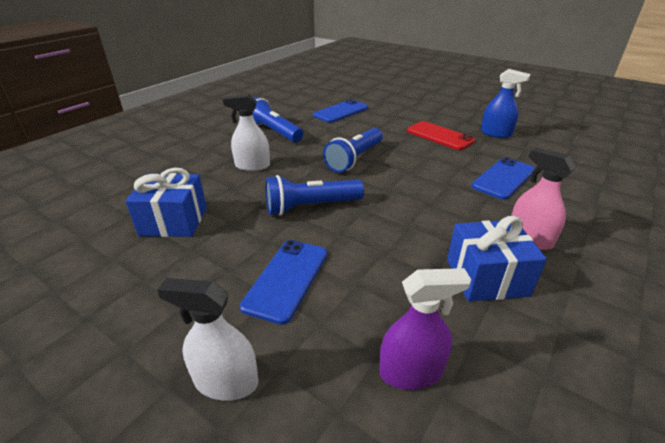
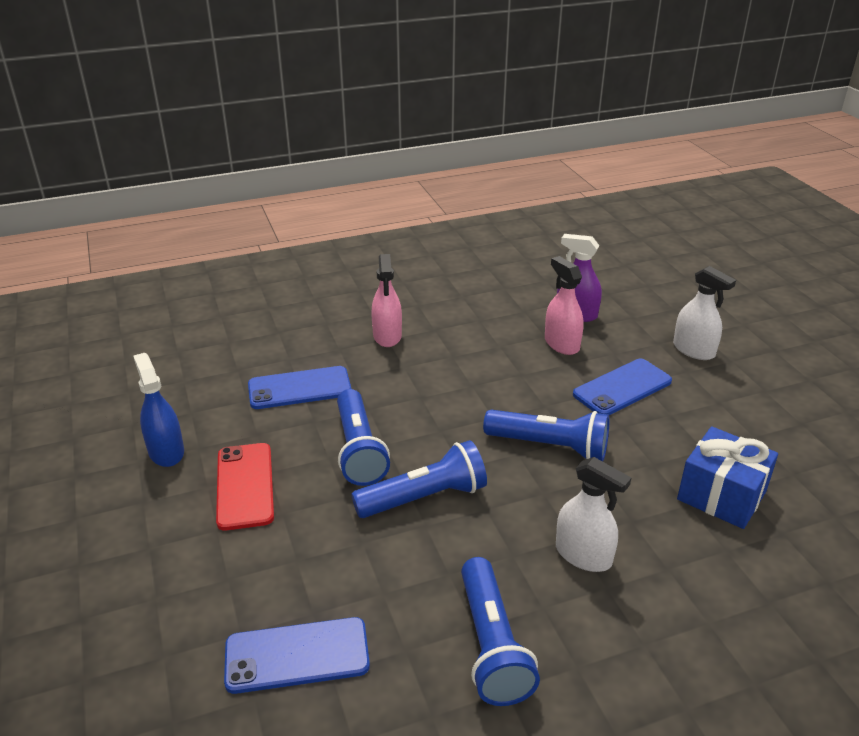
camera: 145 degrees left, 0 degrees up
(383, 307) = (561, 344): none -> pink spray bottle
(416, 164) = (359, 450): none -> blue flashlight
(486, 277) = (465, 330): blue gift -> none

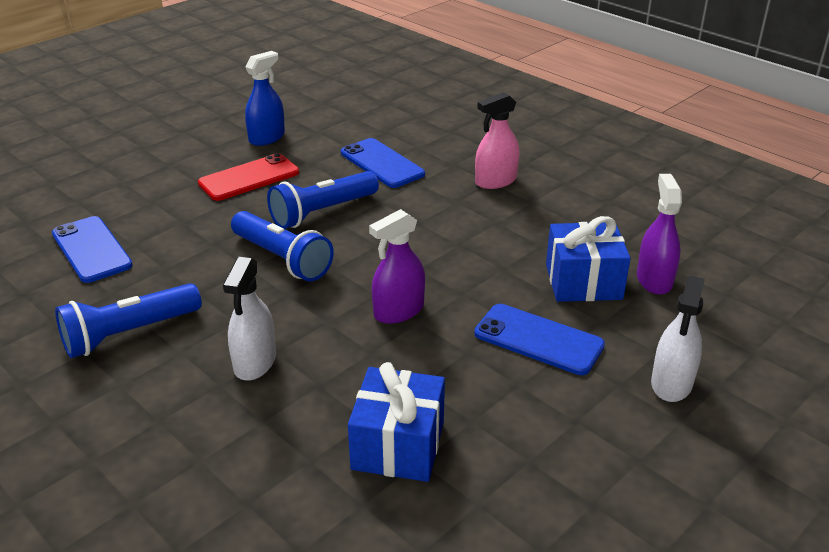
camera: 65 degrees right, 0 degrees up
(550, 446) = (398, 311): blue flashlight -> purple spray bottle
(561, 344) = (583, 282): pink spray bottle -> blue gift

